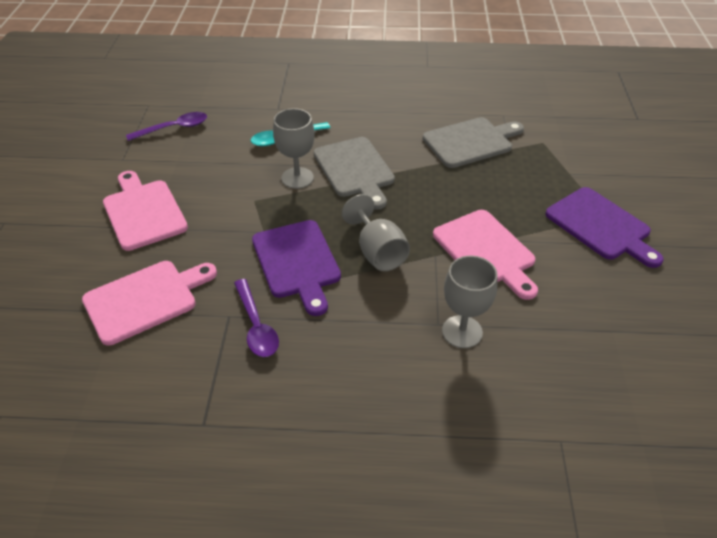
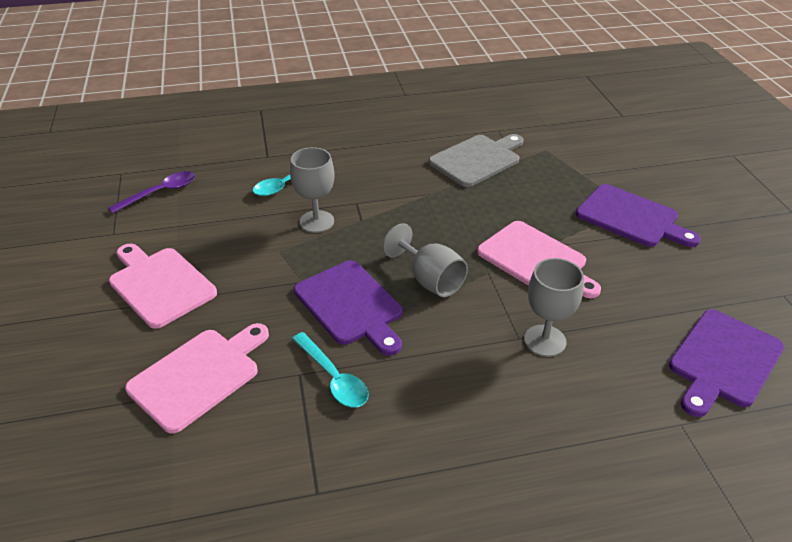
camera: 15 degrees left, 5 degrees down
(256, 326) = (333, 378): purple spoon -> turquoise spoon
(355, 170) = (373, 204): grey cutting board -> none
(633, 389) = (723, 361): none -> purple cutting board

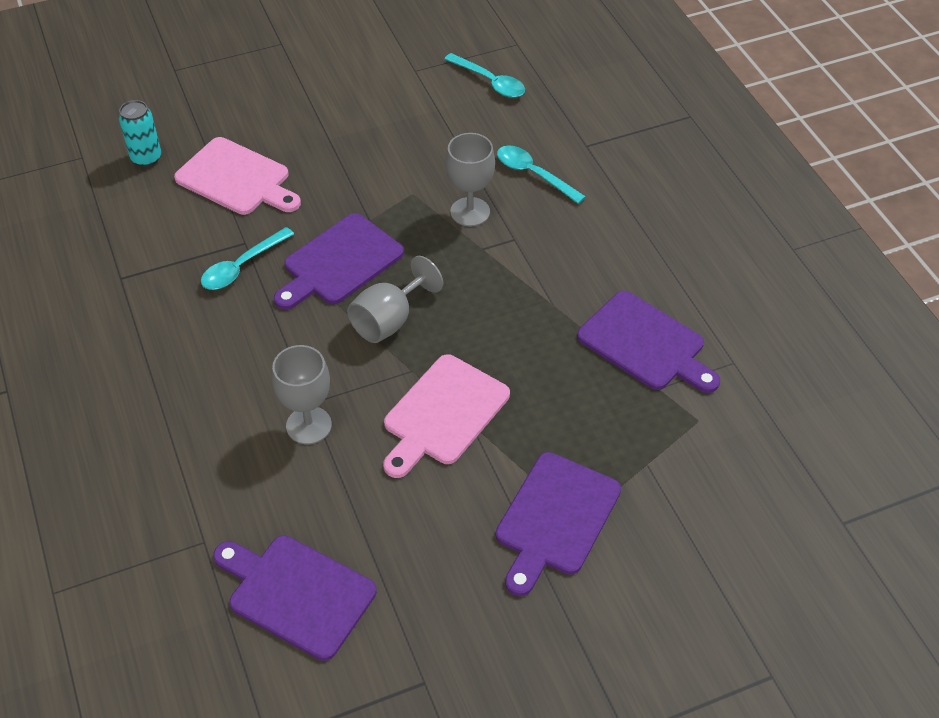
camera: 80 degrees right, 10 degrees up
(117, 462) = (146, 158): none -> turquoise can
(160, 193) = (490, 82): purple spoon -> turquoise spoon
(160, 284) = (347, 123): pink cutting board -> none
(477, 159) = (645, 344): grey cutting board -> purple cutting board

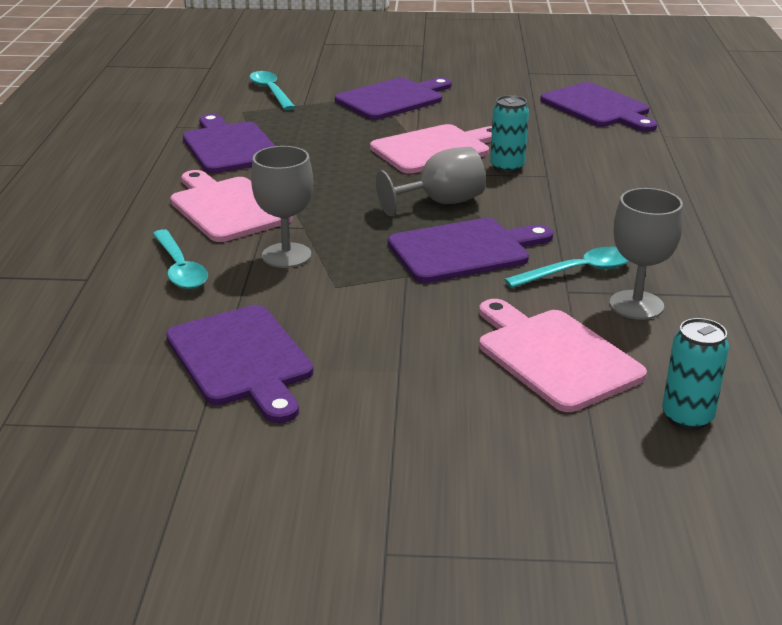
camera: 155 degrees left, 20 degrees down
(309, 425) = (554, 165): grey goblet -> grey goblet (636, 305)
(354, 403) = (507, 167): none -> turquoise can
(427, 117) = (242, 359): none -> purple cutting board
(490, 82) = (108, 379): turquoise spoon -> turquoise spoon (270, 91)
(562, 251) = (227, 208): none -> pink cutting board

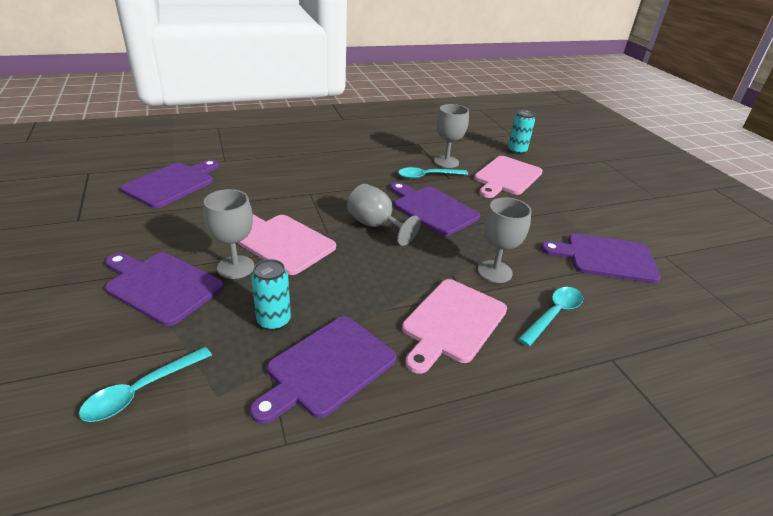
camera: 115 degrees left, 5 degrees up
(242, 359) = (606, 258): purple cutting board -> purple cutting board turned 120 degrees counterclockwise
(402, 126) = (235, 267): none -> grey goblet
(507, 167) = (304, 208): turquoise can -> turquoise can (274, 321)
(578, 271) = (427, 176): turquoise spoon -> turquoise spoon turned 60 degrees counterclockwise

